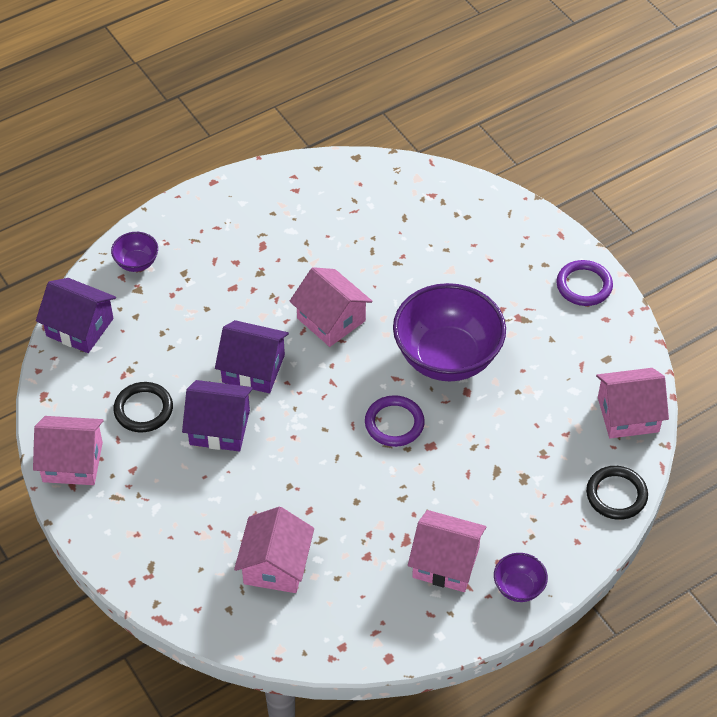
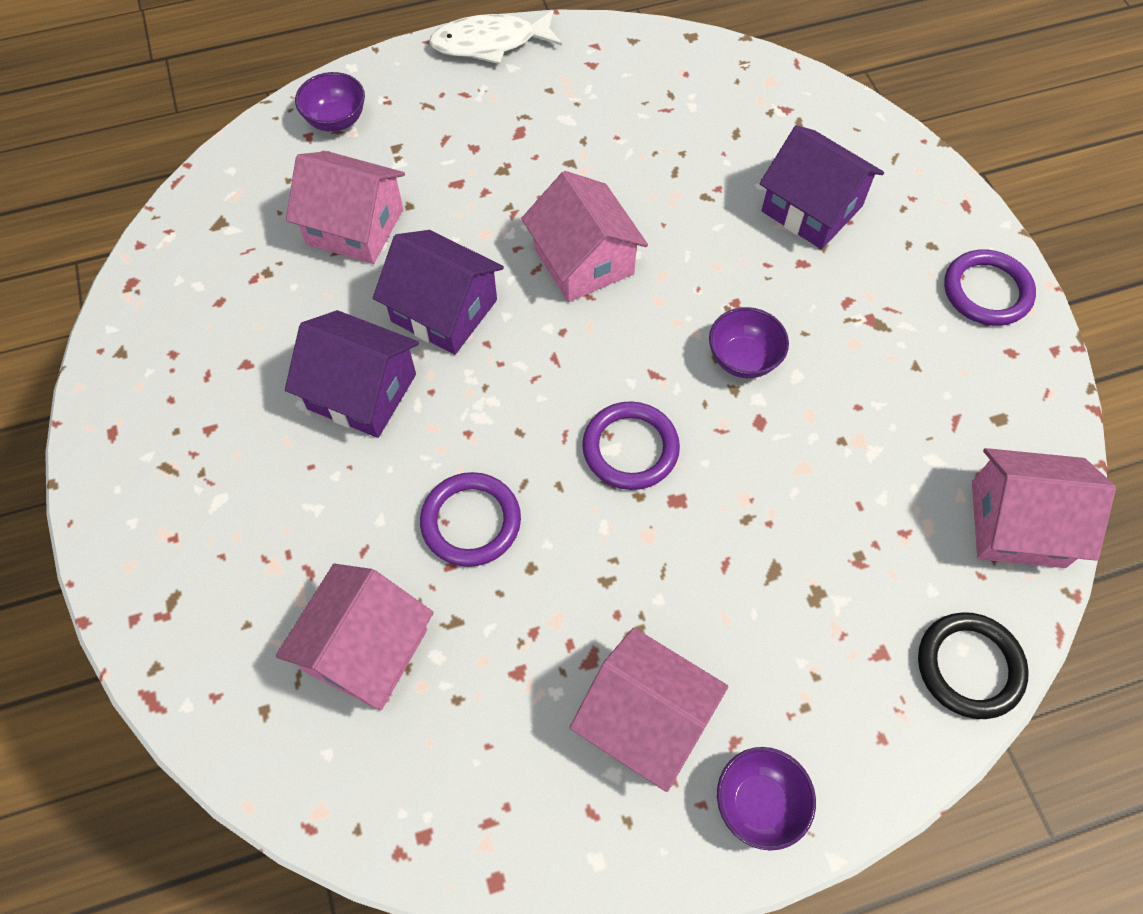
camera: 15 degrees right, 10 degrees up
(73, 462) = (128, 395): pink house -> pink house (355, 227)
(79, 327) = (222, 194): purple house -> purple house (811, 208)
(143, 409) = (262, 337): black ring -> none
(222, 189) = (490, 43): none -> white fish
(313, 485) = (471, 522): none -> purple ring
(447, 357) = (743, 359): purple bowl -> purple bowl, size x0.44

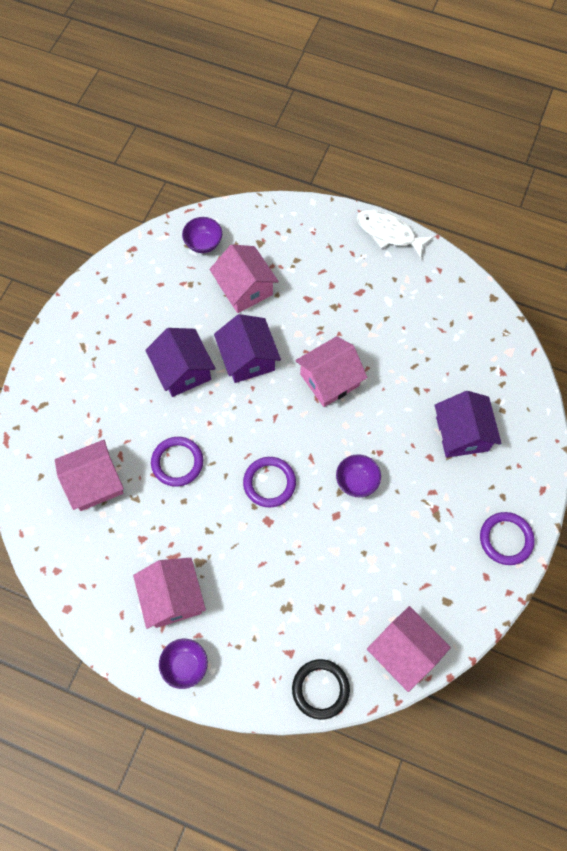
camera: 40 degrees right, 5 degrees up
(336, 120) = (282, 226): purple bowl -> purple bowl (203, 243)
(583, 261) = (329, 380): pink house -> pink house turned 45 degrees clockwise

